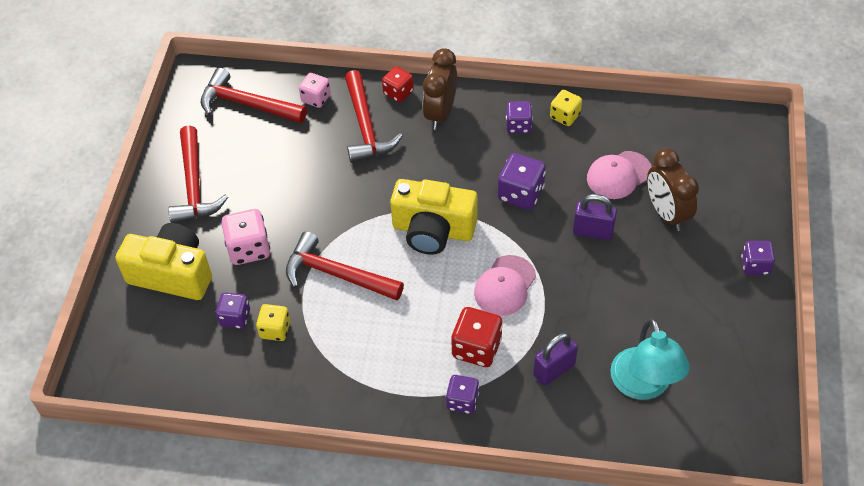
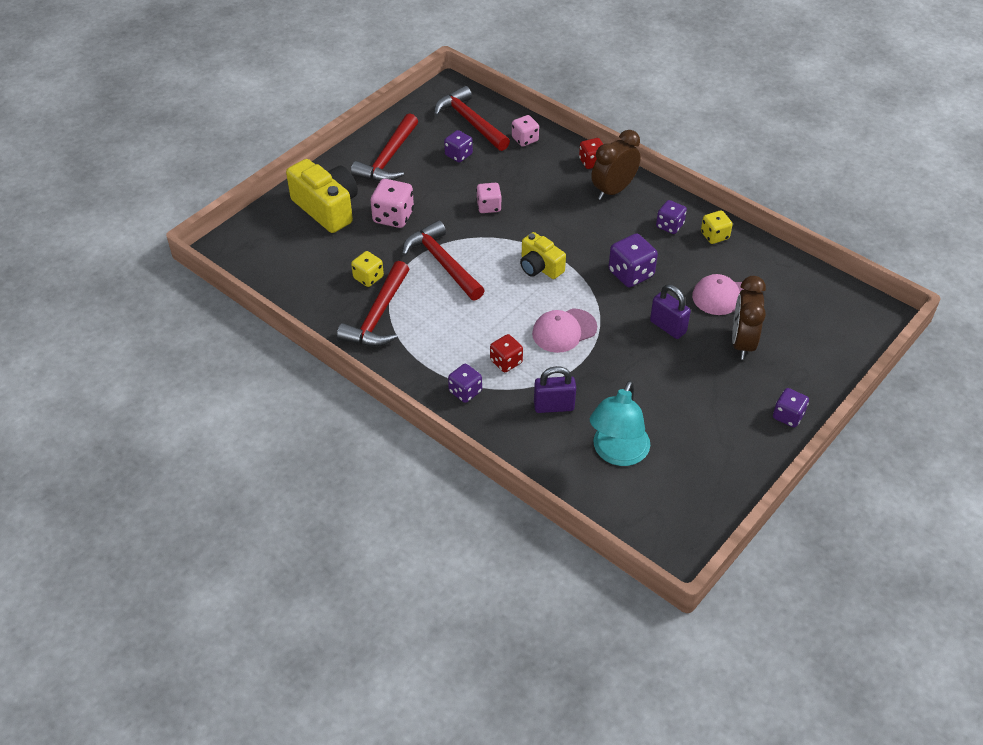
camera: 30 degrees right, 5 degrees down
(235, 318) = (347, 256): purple dice -> purple dice (458, 155)
(336, 189) = (489, 206): none -> pink dice
(365, 127) = (547, 174): red hammer -> red hammer (378, 316)
(433, 230) = (540, 267): yellow camera -> yellow camera, size x0.62
(476, 348) = (506, 362): red dice -> red dice, size x0.66

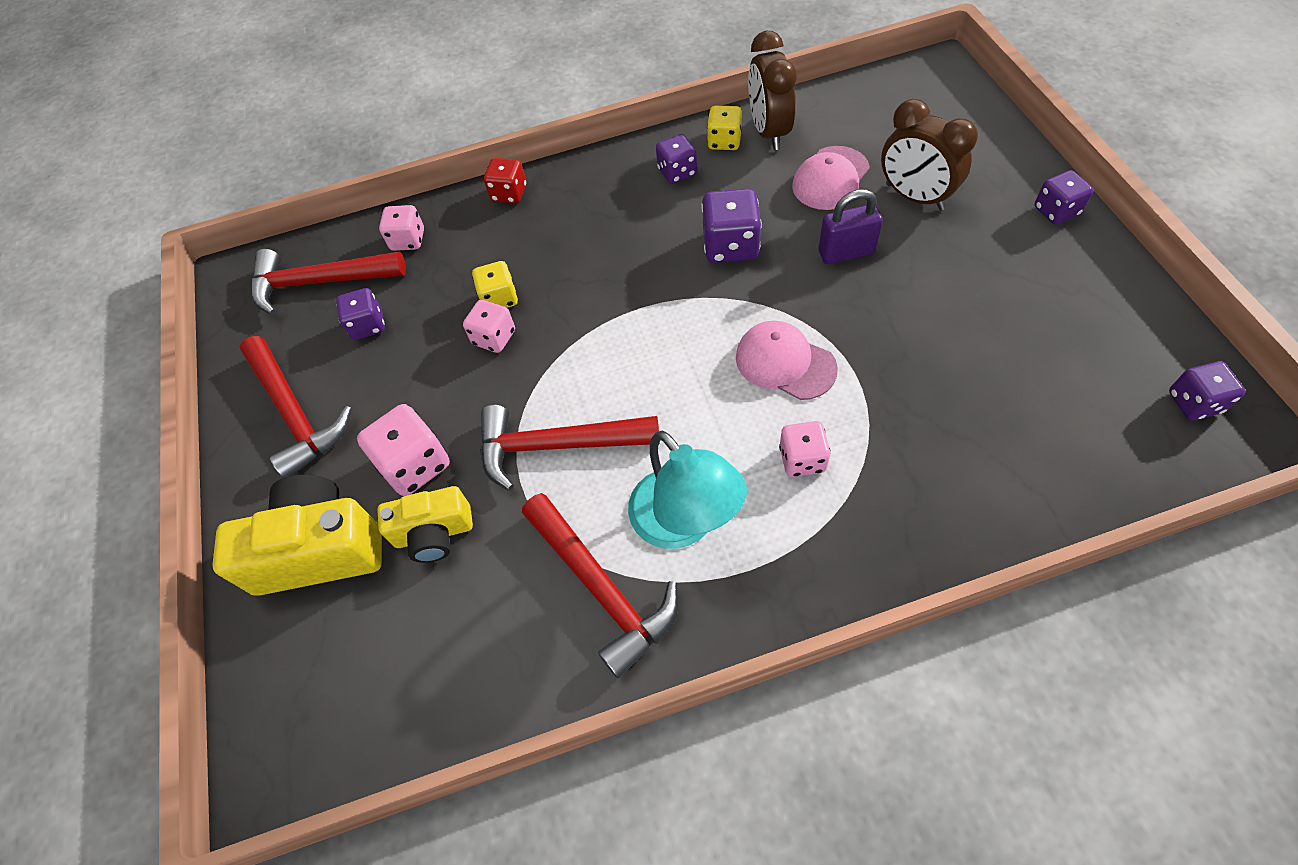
camera: 50 degrees left, 10 degrees up
(368, 277) = (512, 562): yellow dice -> yellow dice (499, 298)
(465, 391) = (831, 541): purple dice -> purple dice (1194, 402)
(506, 362) = (802, 459): red dice -> pink dice
(540, 267) = (650, 334): yellow camera -> yellow camera (434, 533)
(554, 406) = (919, 442): purple padlock -> none
(564, 331) = (785, 363): pink cap -> pink cap turned 120 degrees clockwise
(613, 190) = (575, 196): brown clock -> brown clock (768, 132)
(617, 453) = (1042, 409): turquoise lamp -> turquoise lamp (684, 523)

